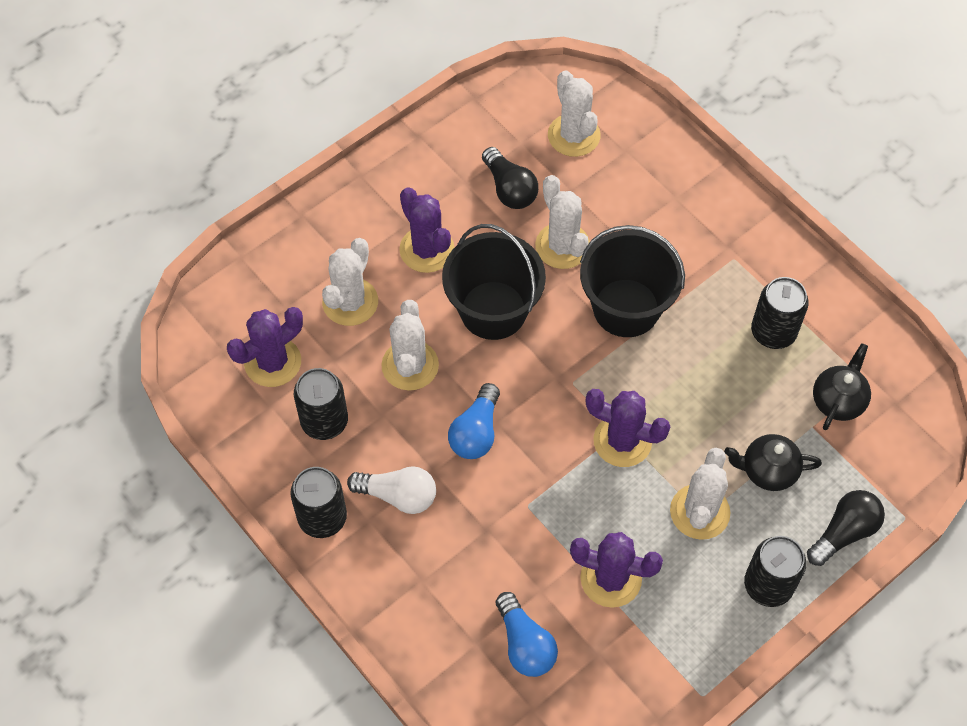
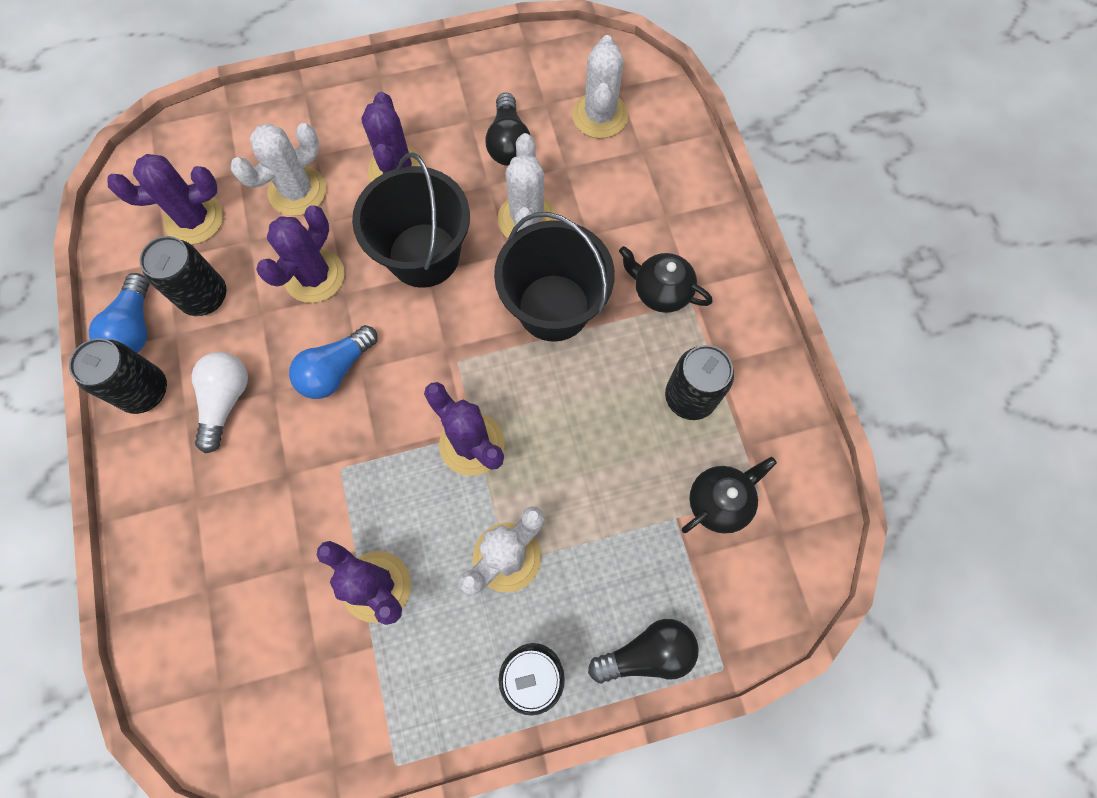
camera: 25 degrees right, 10 degrees up
(398, 496) = (226, 401): white light bulb -> white light bulb turned 120 degrees counterclockwise
(410, 365) = (314, 276): white cactus -> purple cactus
(525, 644) = (252, 615): blue light bulb -> blue light bulb (135, 327)
(768, 470) = (603, 545): black teapot -> black teapot (661, 291)

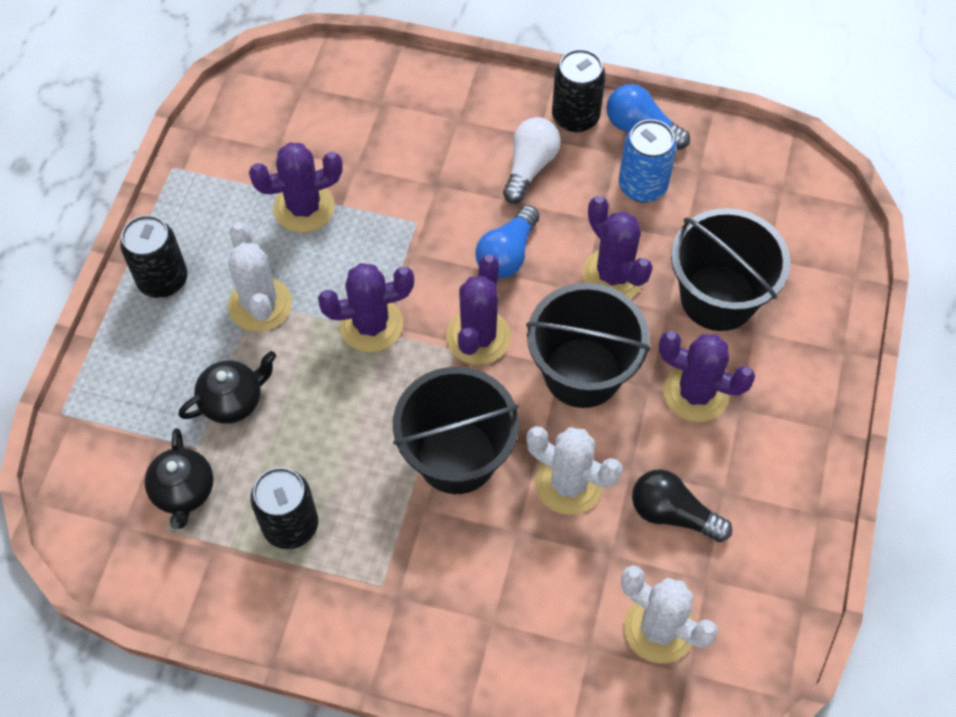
camera: 120 degrees right, 10 degrees down
(194, 219) = (732, 206): purple cactus -> purple cactus (478, 337)
(204, 296) = (642, 186): black can -> blue can
(226, 401) = (530, 167): white light bulb -> white light bulb turned 105 degrees counterclockwise
(297, 191) = (718, 298): white cactus -> black bucket
(336, 370) = (507, 254): blue light bulb -> blue light bulb turned 135 degrees counterclockwise
(647, 653) = (115, 365): black light bulb -> none
(661, 291) = (411, 564): black teapot -> black teapot (233, 401)

